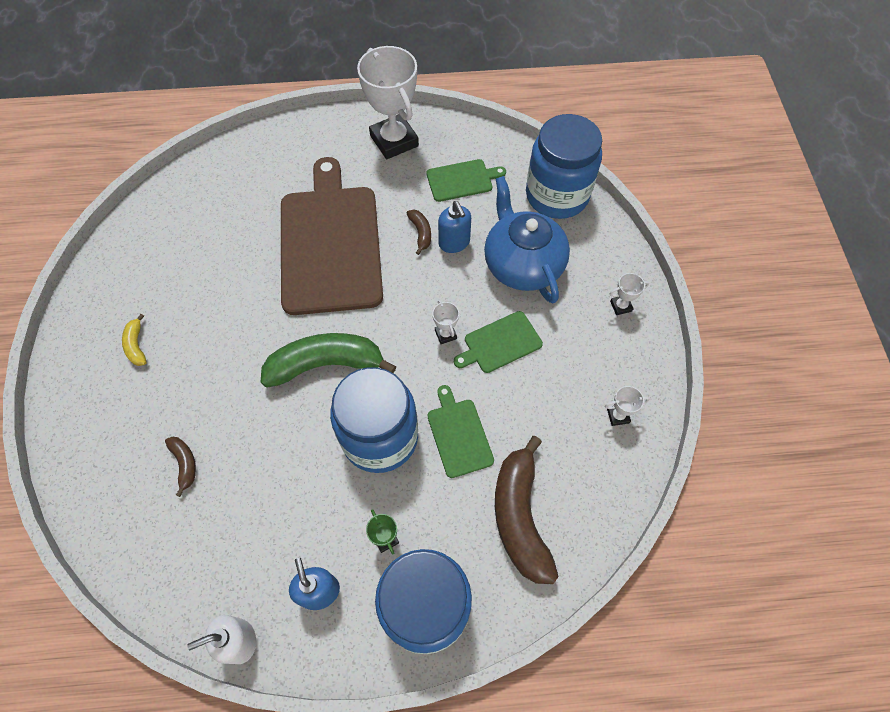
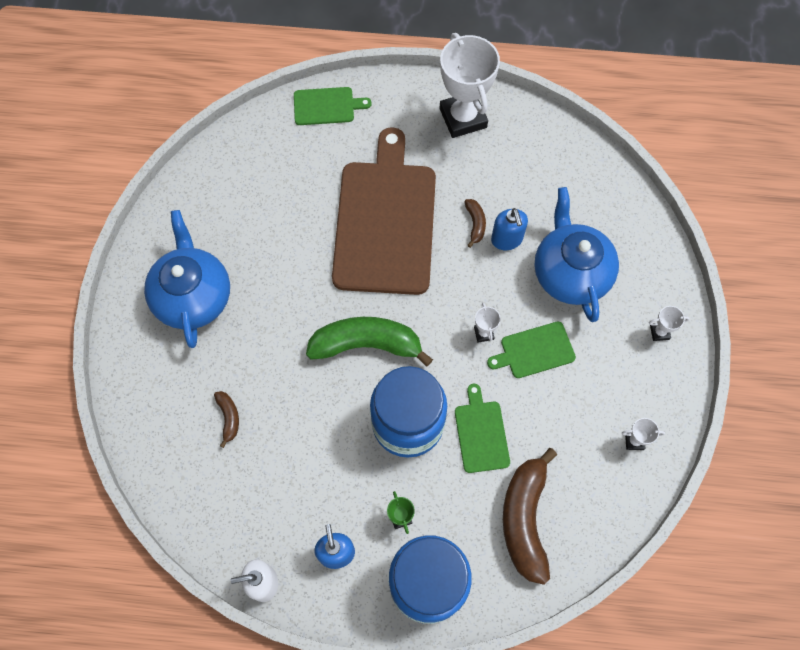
camera: 10 degrees right, 5 degrees up
(136, 345) = (193, 296): yellow banana -> blue teapot
(462, 180) = (525, 172): green cutting board -> green cutting board (327, 106)
(557, 195) = (618, 204): blue jar -> none

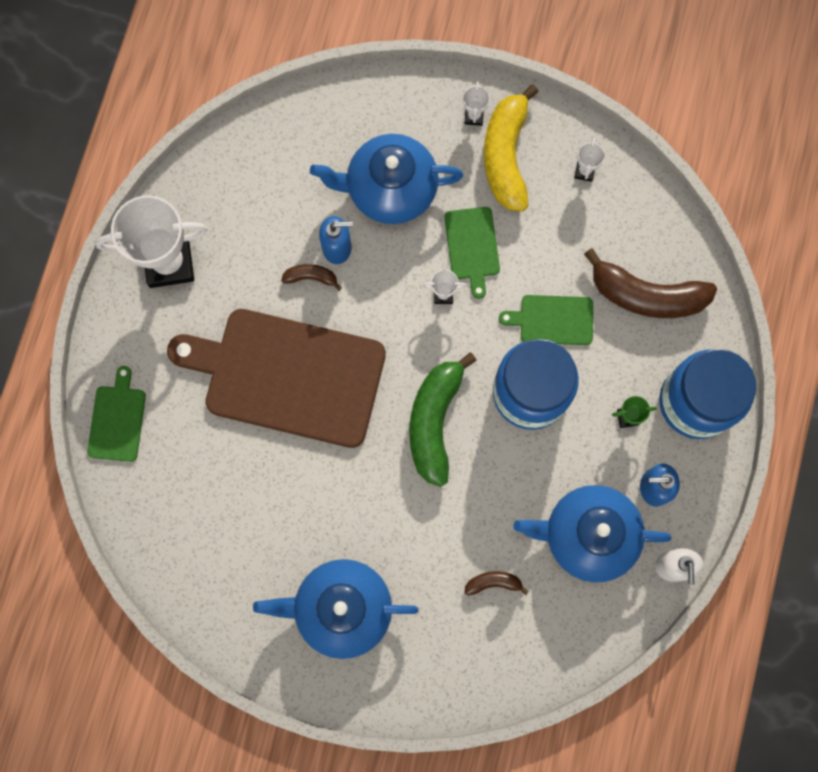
camera: 80 degrees left, 10 degrees up
(282, 496) = (588, 535): none -> blue teapot
(629, 366) = (506, 156): none -> yellow banana

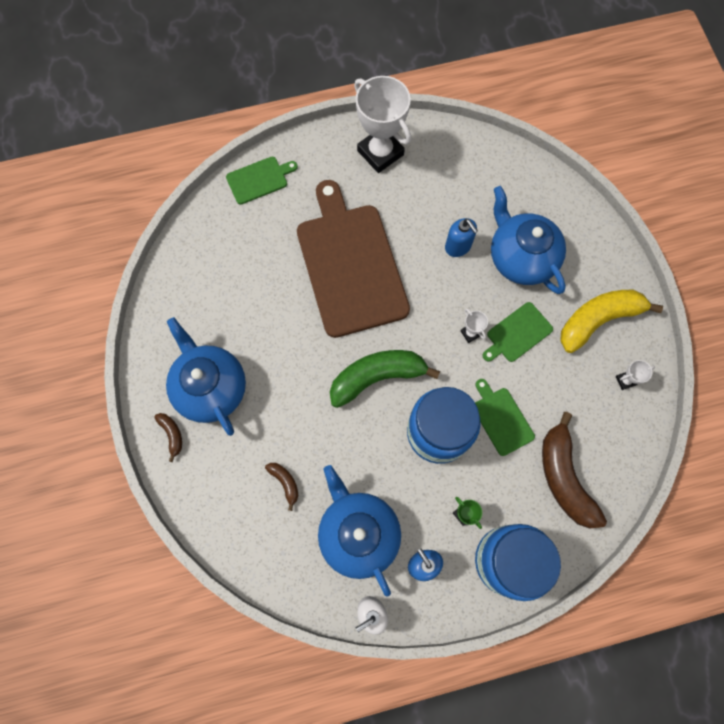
camera: 60 degrees right, 5 degrees down
(311, 277) = (427, 242): brown banana -> brown banana (172, 434)
(474, 116) = (610, 283): white trophy -> none

